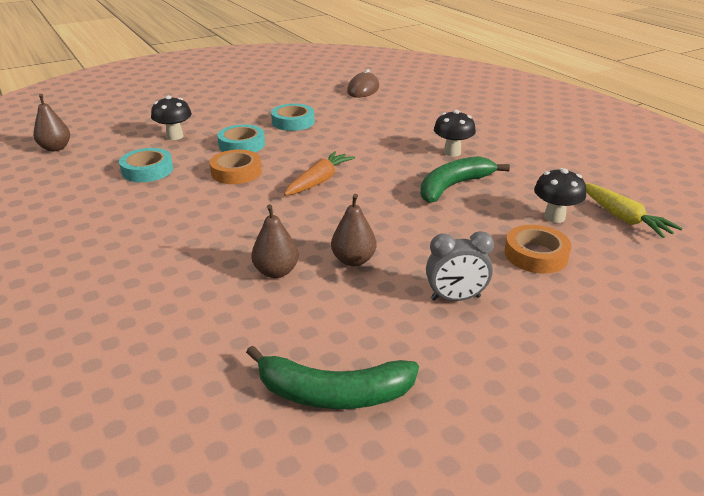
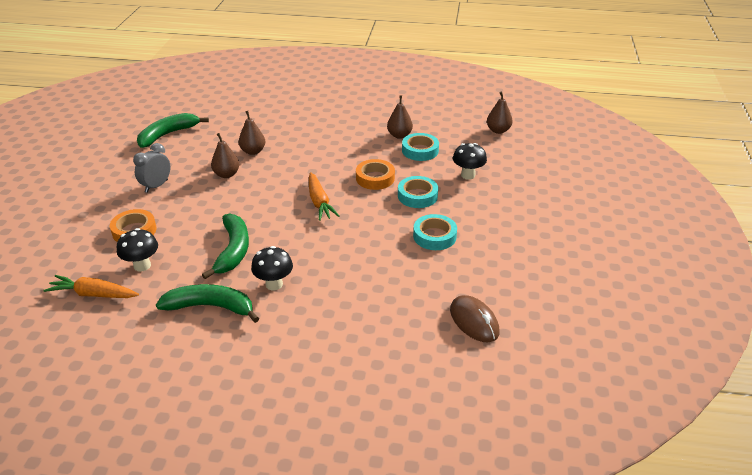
camera: 130 degrees right, 5 degrees up
(120, 193) = (399, 135): none -> brown pear
(519, 163) = (211, 307): none -> green banana
(623, 218) = (93, 294): yellow carrot -> orange carrot

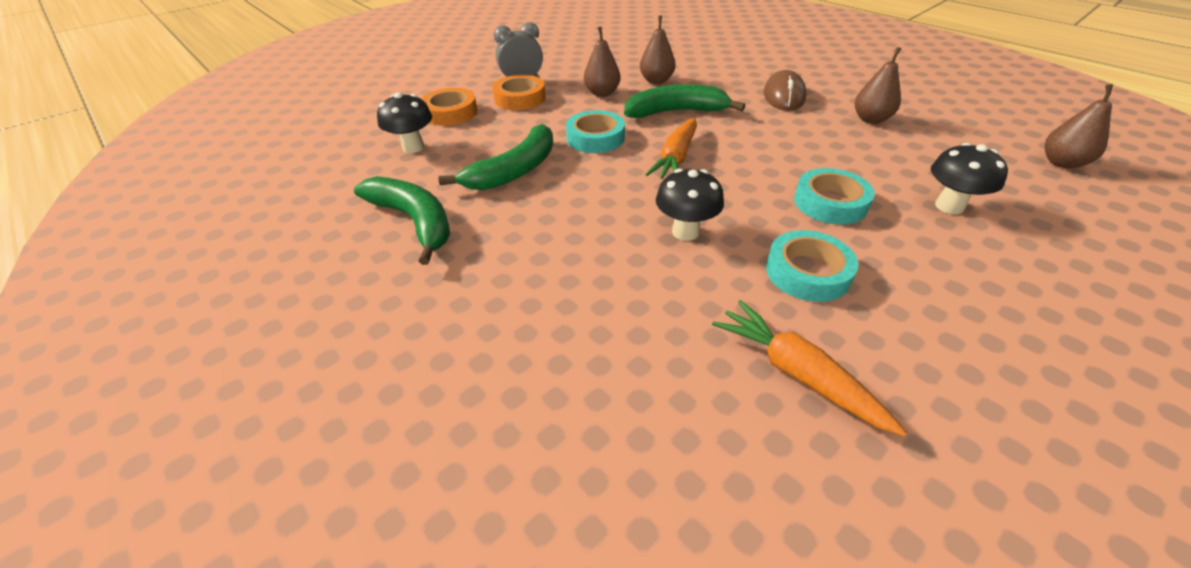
camera: 40 degrees right, 5 degrees up
(93, 294) = (339, 155): orange carrot -> orange carrot (796, 373)
(168, 134) = (588, 43): green banana -> green banana (676, 112)
(274, 284) = (510, 230): black mushroom -> black mushroom (685, 232)
(375, 178) = (783, 157): orange tape -> orange tape (520, 98)
(420, 150) = (888, 147): turquoise tape -> turquoise tape (595, 138)
(474, 321) = (752, 467): brown mouse -> brown mouse (783, 96)

